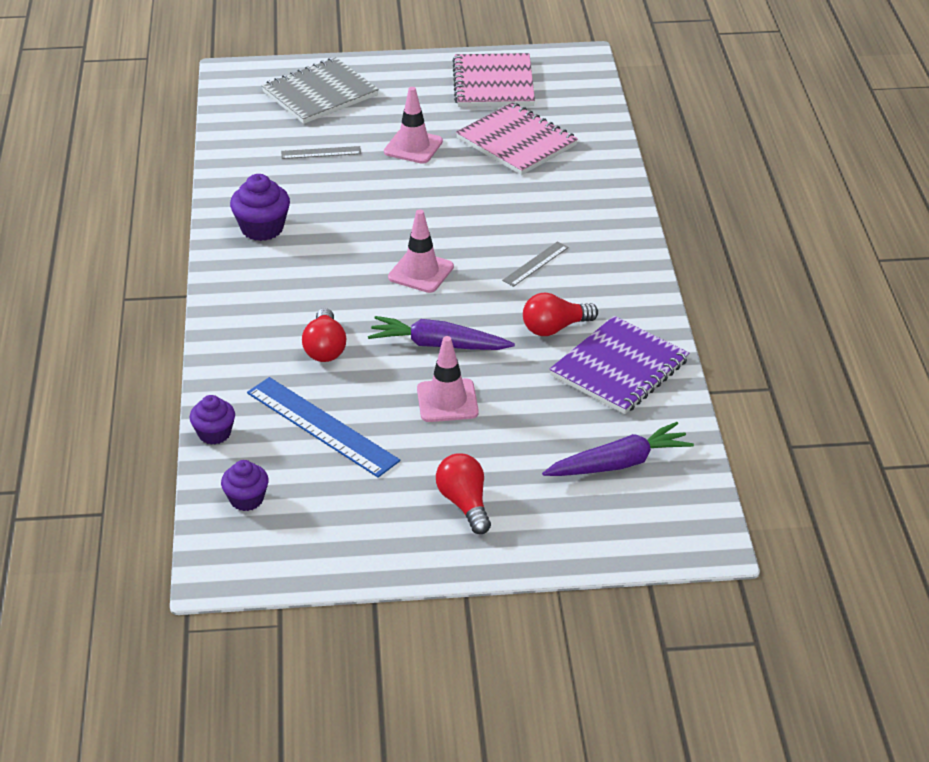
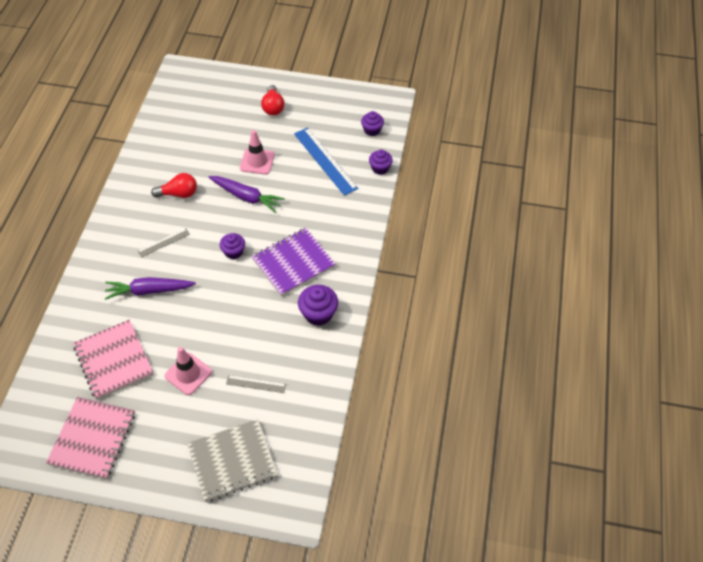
camera: 165 degrees left, 15 degrees up
(325, 348) = (308, 208): red light bulb -> none
(421, 272) = (233, 252): pink traffic cone -> purple cupcake
(618, 463) = (193, 111): purple carrot -> purple carrot (149, 291)
(619, 368) = (160, 161): purple notebook -> purple notebook (293, 263)

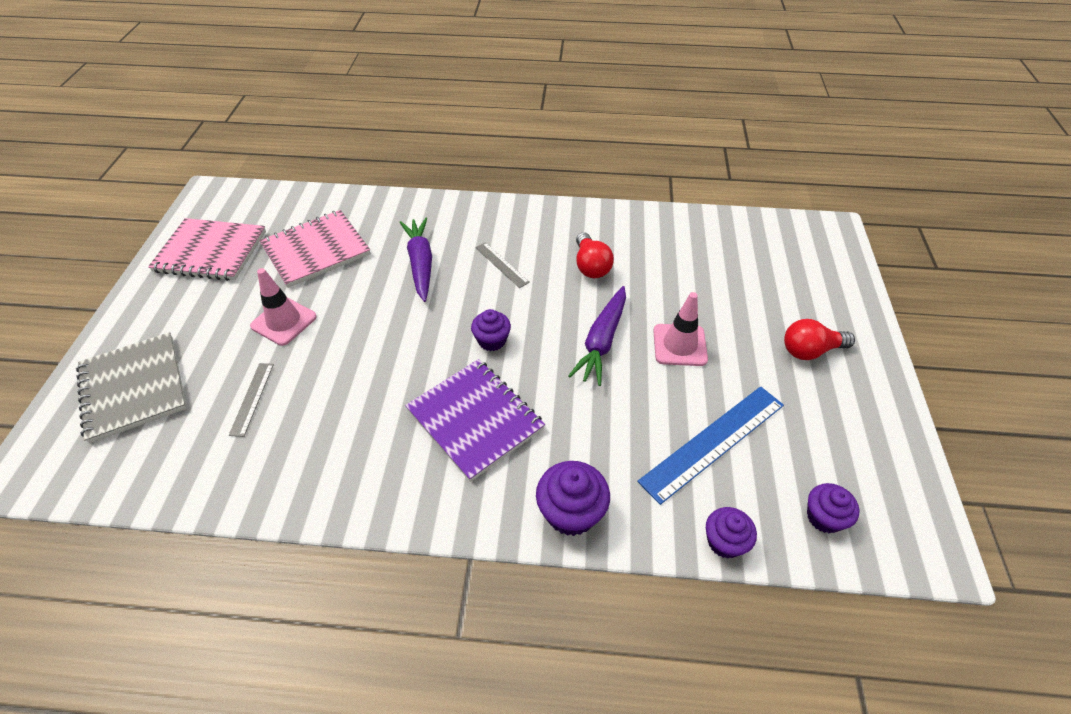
camera: 85 degrees right, 5 degrees down
(318, 314) = (372, 467): purple cupcake -> purple cupcake (571, 512)

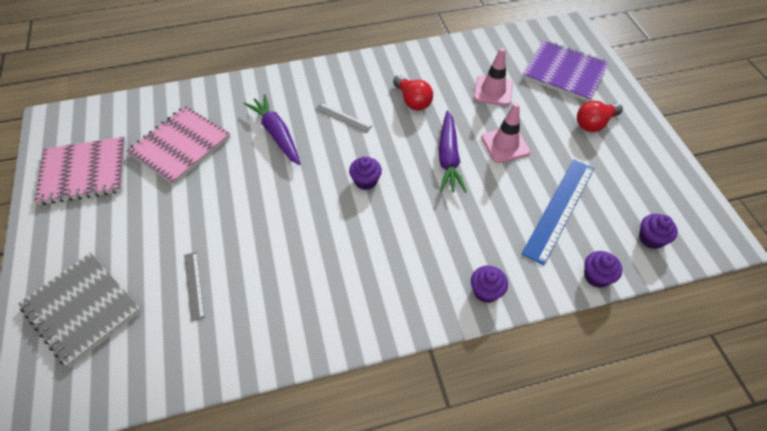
camera: 20 degrees left, 5 degrees up
(284, 321) = (186, 214): pink traffic cone -> pink traffic cone (493, 91)
(475, 419) = (383, 246): purple notebook -> purple notebook (564, 72)
(571, 512) = (486, 291): purple cupcake -> purple cupcake, size x0.67

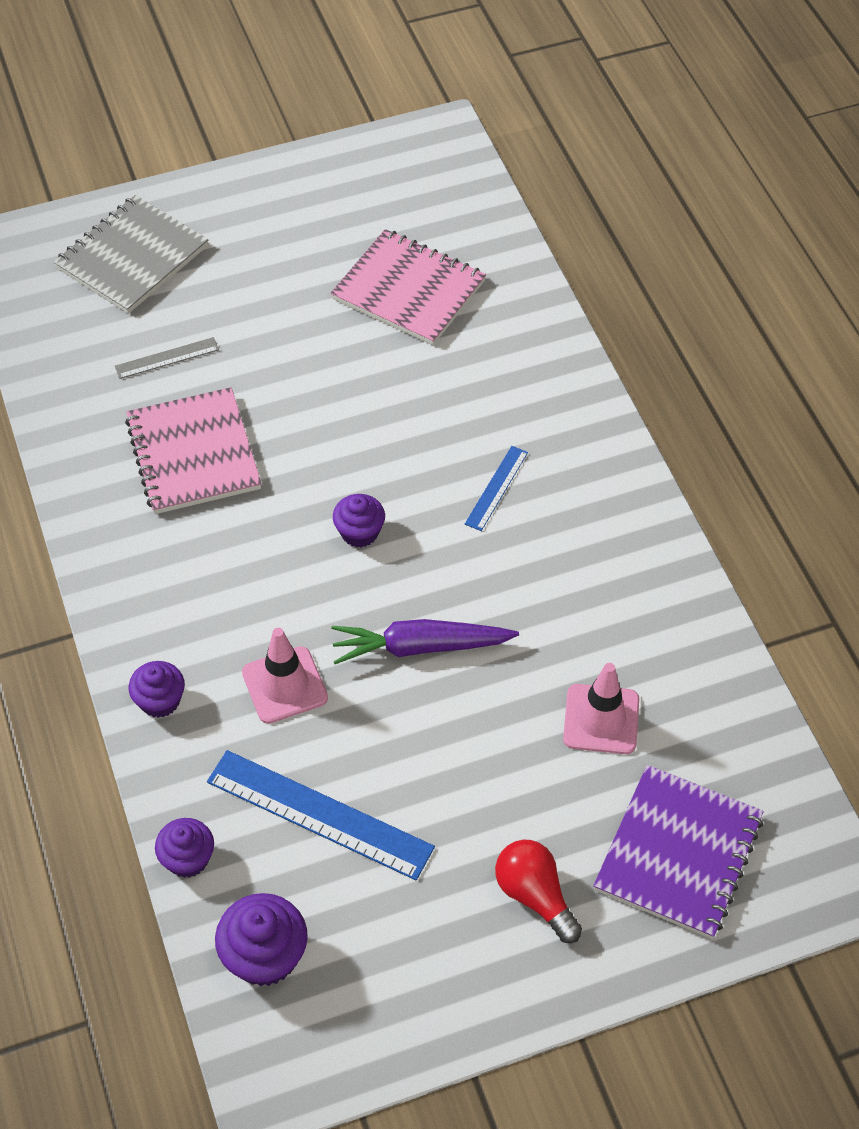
camera: 85 degrees right, 0 degrees up
(84, 172) = (348, 197): pink notebook -> pink notebook (193, 454)
(277, 134) = (447, 403): purple carrot -> none
(343, 118) = (496, 488): grey ruler -> blue ruler
(412, 101) = (553, 588): red light bulb -> none
(505, 145) = (460, 736): pink traffic cone -> pink traffic cone (284, 685)
(651, 238) = (265, 956): purple cupcake -> purple cupcake, size x1.50

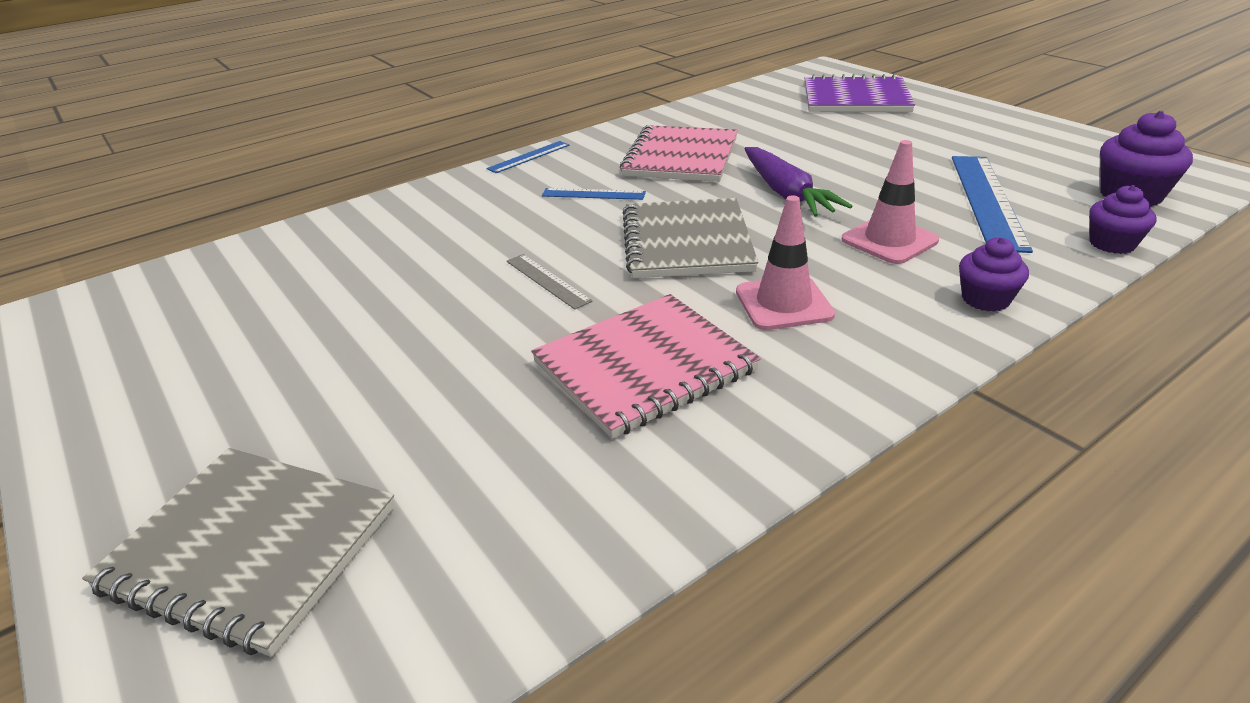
camera: 105 degrees left, 20 degrees down
(167, 358) = (482, 438): grey ruler -> grey ruler (547, 281)
(359, 532) = (686, 242): purple cupcake -> grey notebook
(409, 290) = (335, 282): pink notebook -> pink notebook (681, 157)
(535, 895) = (940, 126): red light bulb -> none
(601, 719) = (783, 129): pink traffic cone -> pink traffic cone (783, 303)
(623, 453) = (529, 157): none -> blue ruler

